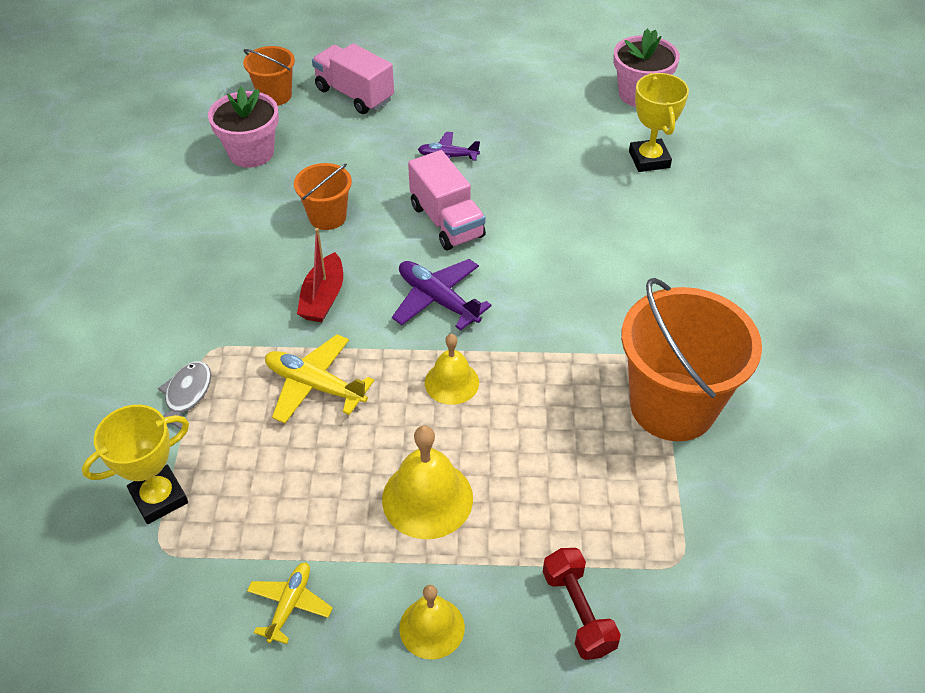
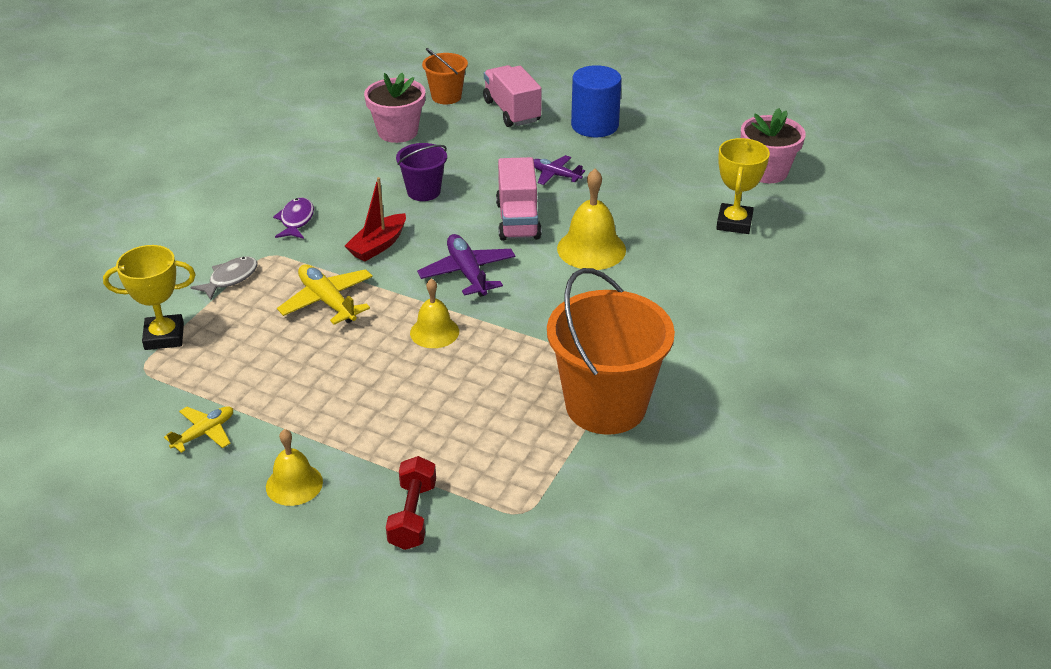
camera: 25 degrees right, 10 degrees down
(212, 296) = (296, 220): none -> purple fish
(327, 217) = (423, 191): orange bucket -> purple bucket
(427, 498) = (355, 402): yellow bell -> yellow bell (591, 249)
(447, 88) = (594, 125): none -> blue cylinder

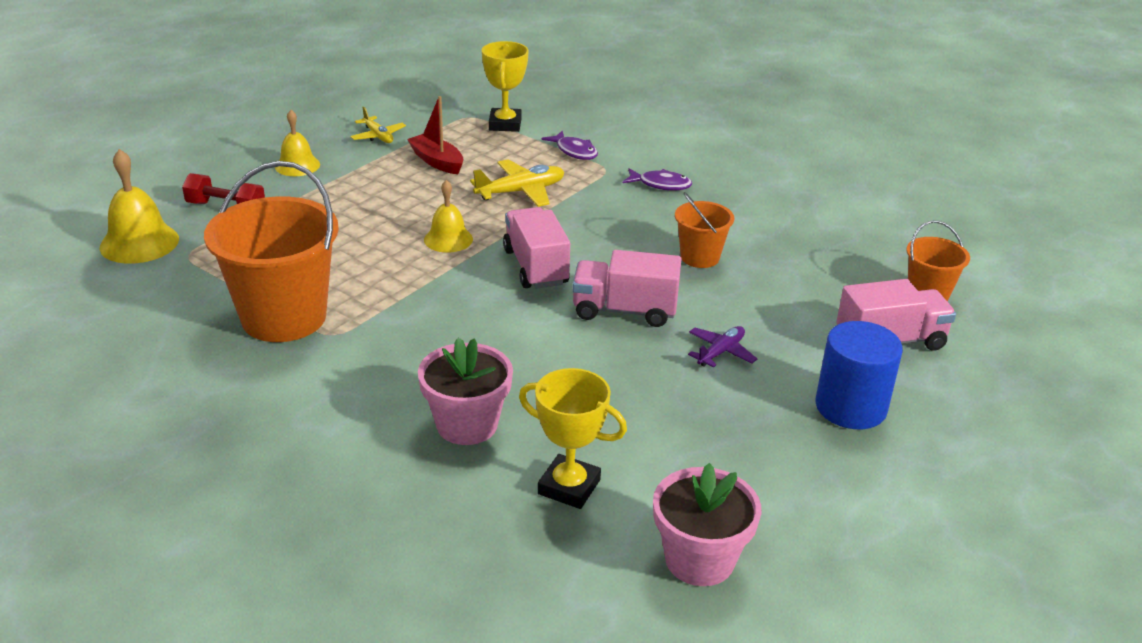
camera: 100 degrees right, 5 degrees down
(230, 279) = (574, 151): grey fish -> purple fish
(378, 245) = (603, 223): red boat -> red boat (437, 161)
(397, 132) = (835, 253): pink flower pot -> pink flower pot (467, 424)
(423, 191) = (699, 257): purple bucket -> orange bucket
(467, 273) = (535, 267): purple plane -> pink truck
(591, 249) = (550, 353): yellow bell -> yellow bell (139, 243)

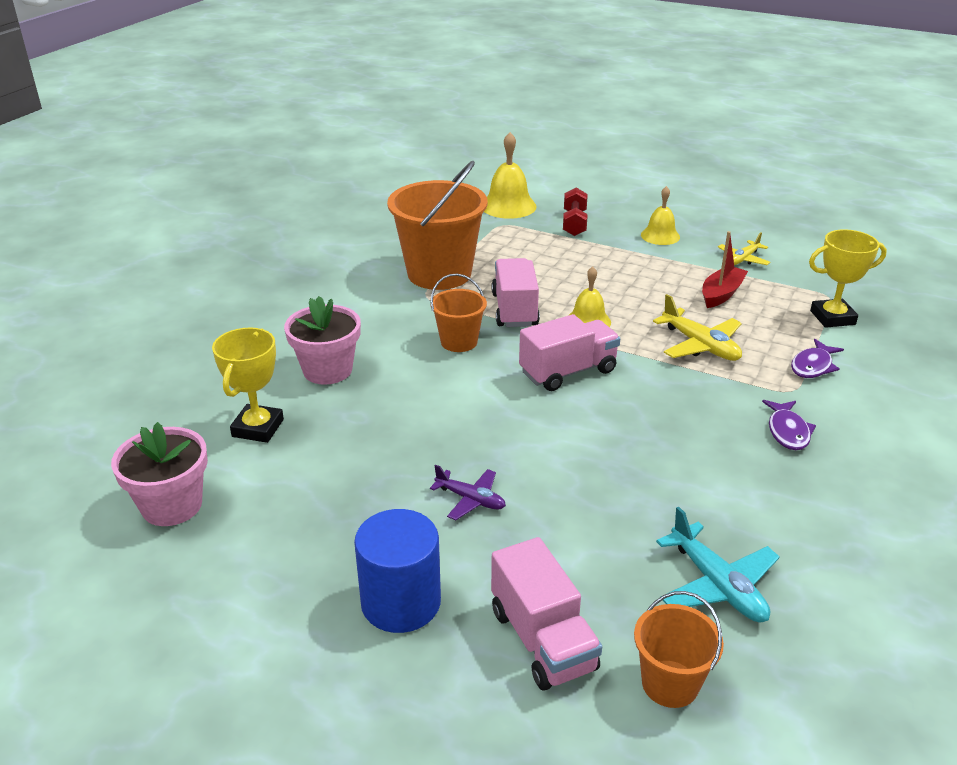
camera: 80 degrees right, 0 degrees up
(624, 311) = (518, 431): pink truck -> pink truck (514, 310)
(699, 257) = (646, 472): orange bucket -> orange bucket (459, 342)
(833, 255) = (717, 585): none -> turquoise plane

